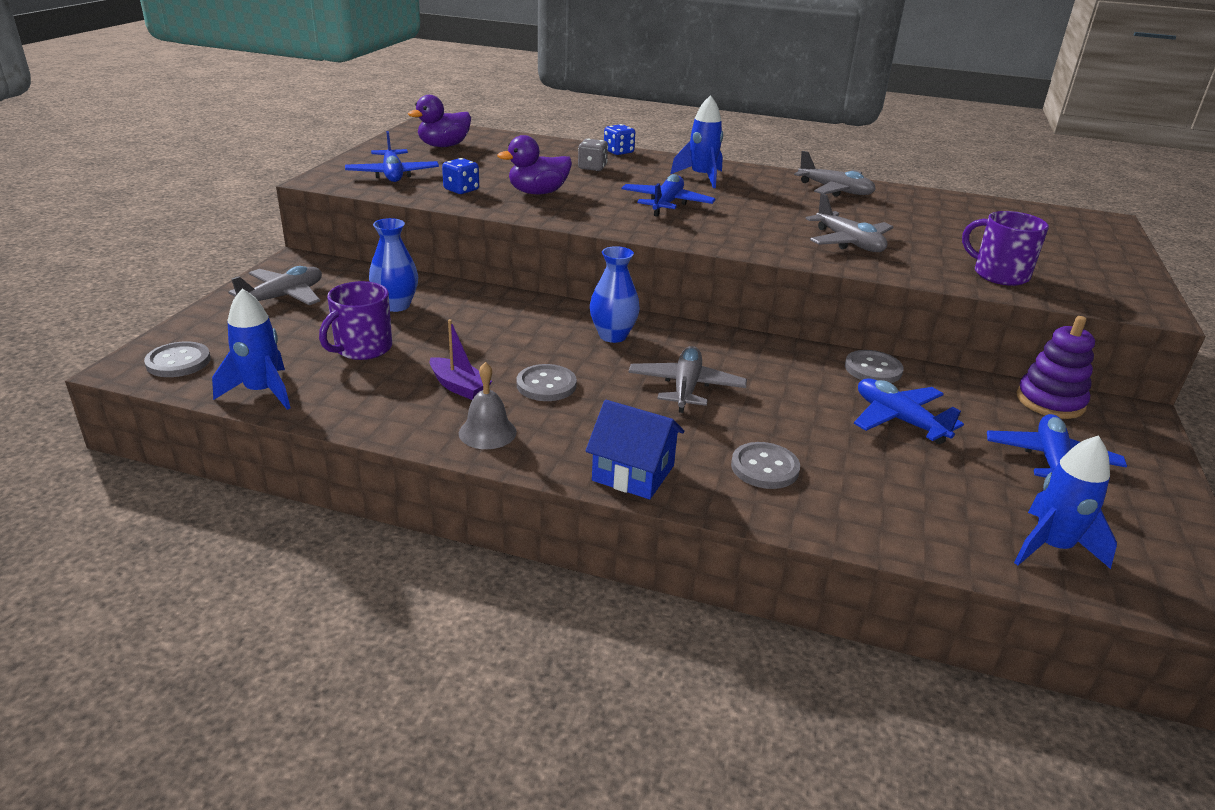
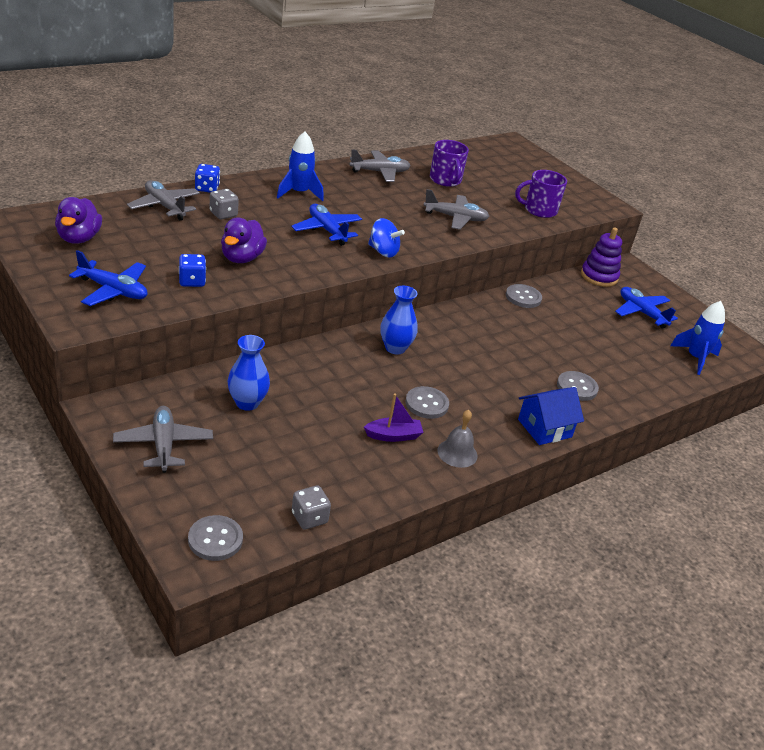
camera: 55 degrees left, 5 degrees up
(262, 392) = (309, 518): blue rocket -> grey dice
(362, 348) = (296, 448): purple mug -> purple mug (445, 180)
(686, 387) = (480, 361): grey plane -> grey plane (164, 206)
(690, 234) = (383, 251): none -> blue spinning top
(899, 420) = (574, 324): blue plane -> none

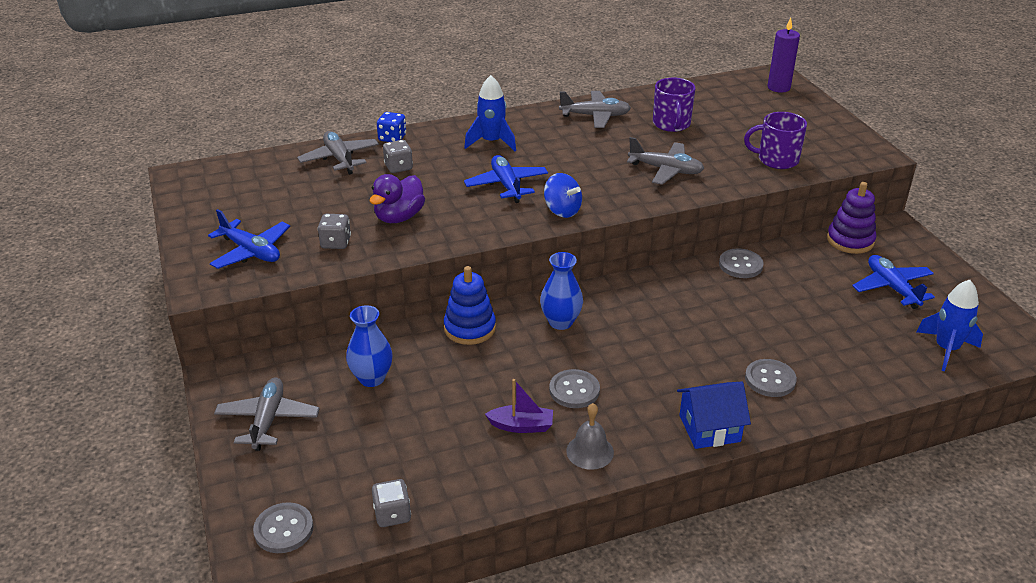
camera: 20 degrees right, 0 degrees up
(79, 238) = (239, 194): purple duck -> none
(192, 281) = (336, 243): blue dice -> grey dice
(319, 356) = (469, 328): none -> blue stacking toy
(519, 152) = (778, 87): none -> purple candle

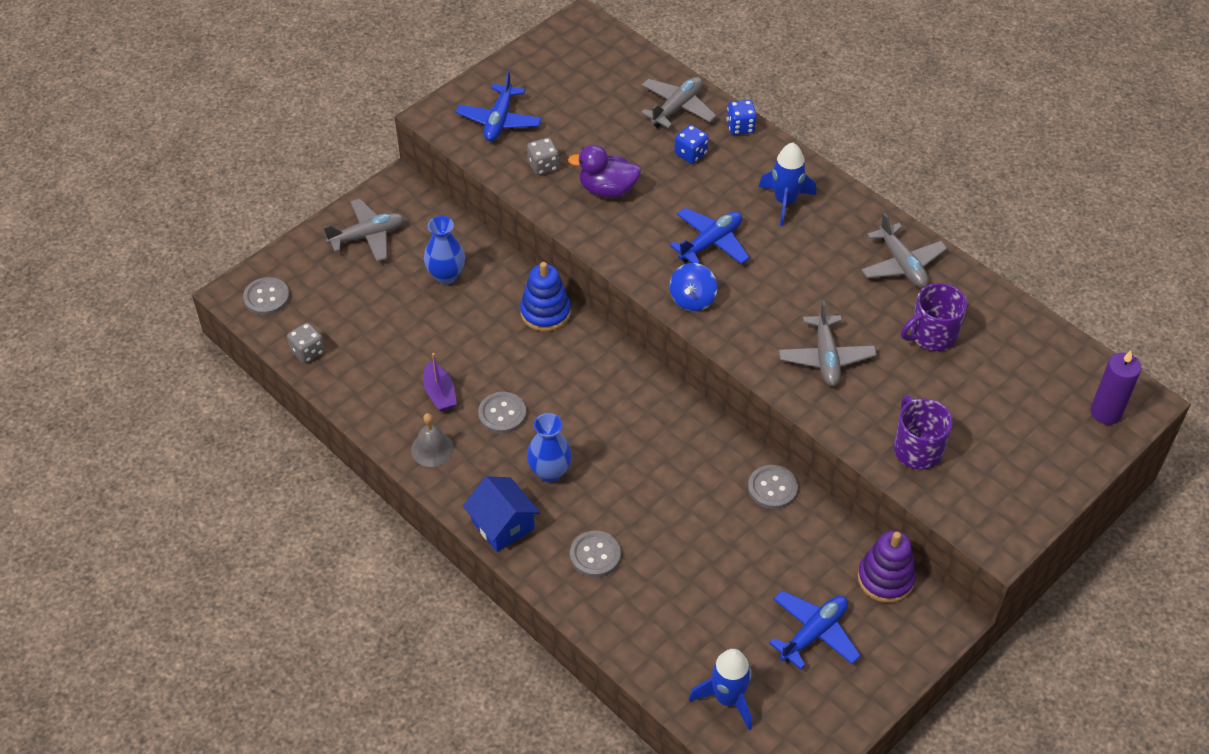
camera: 65 degrees right, 15 degrees up
(398, 167) = (690, 154): grey dice -> blue dice
(560, 322) = (591, 373): blue vase -> blue vase (550, 472)

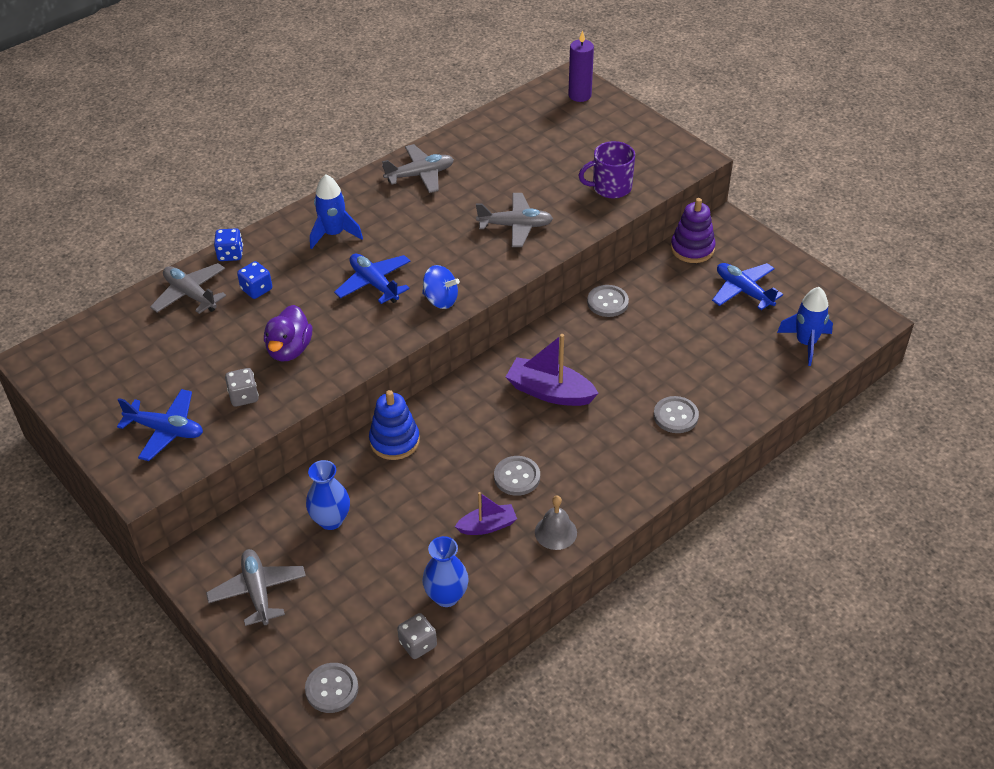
camera: 85 degrees left, 5 degrees down
(503, 525) = (644, 479): blue house -> none
(550, 472) = (586, 443): blue vase -> blue vase (446, 596)
(622, 437) = (550, 392): none -> purple boat
(932, 334) = (497, 167): purple mug -> none

